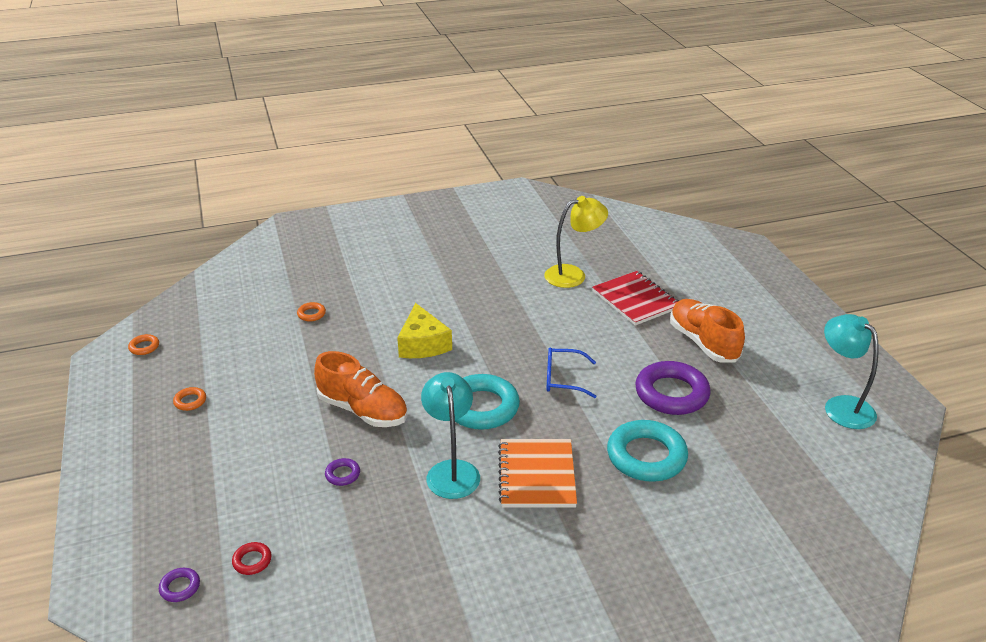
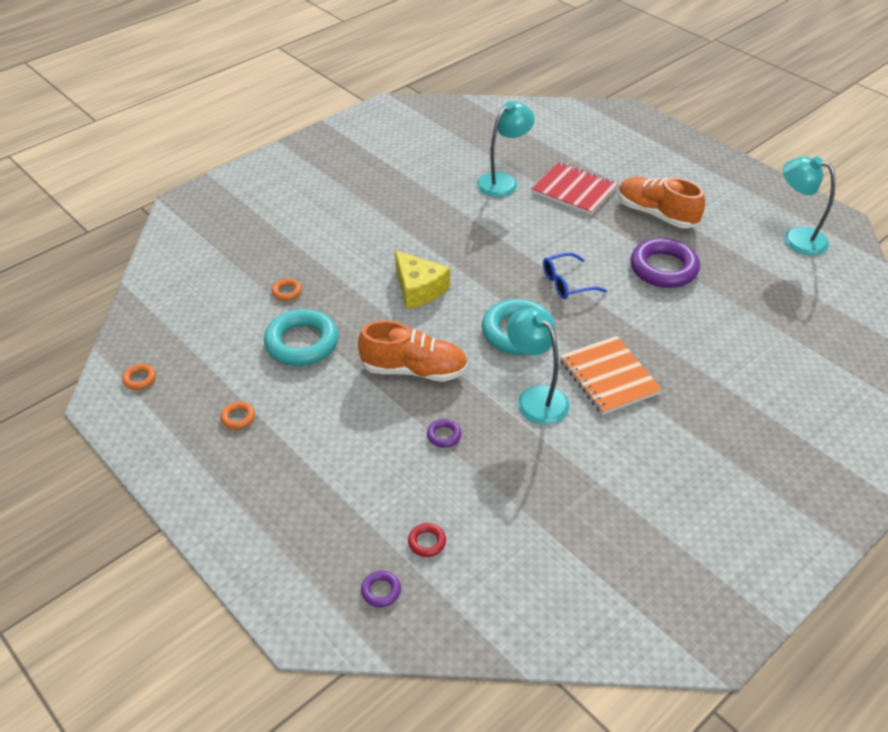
camera: 25 degrees left, 10 degrees up
(573, 275) = (503, 181): yellow lamp -> turquoise lamp
(646, 456) = (682, 330): turquoise ring -> turquoise ring (302, 343)

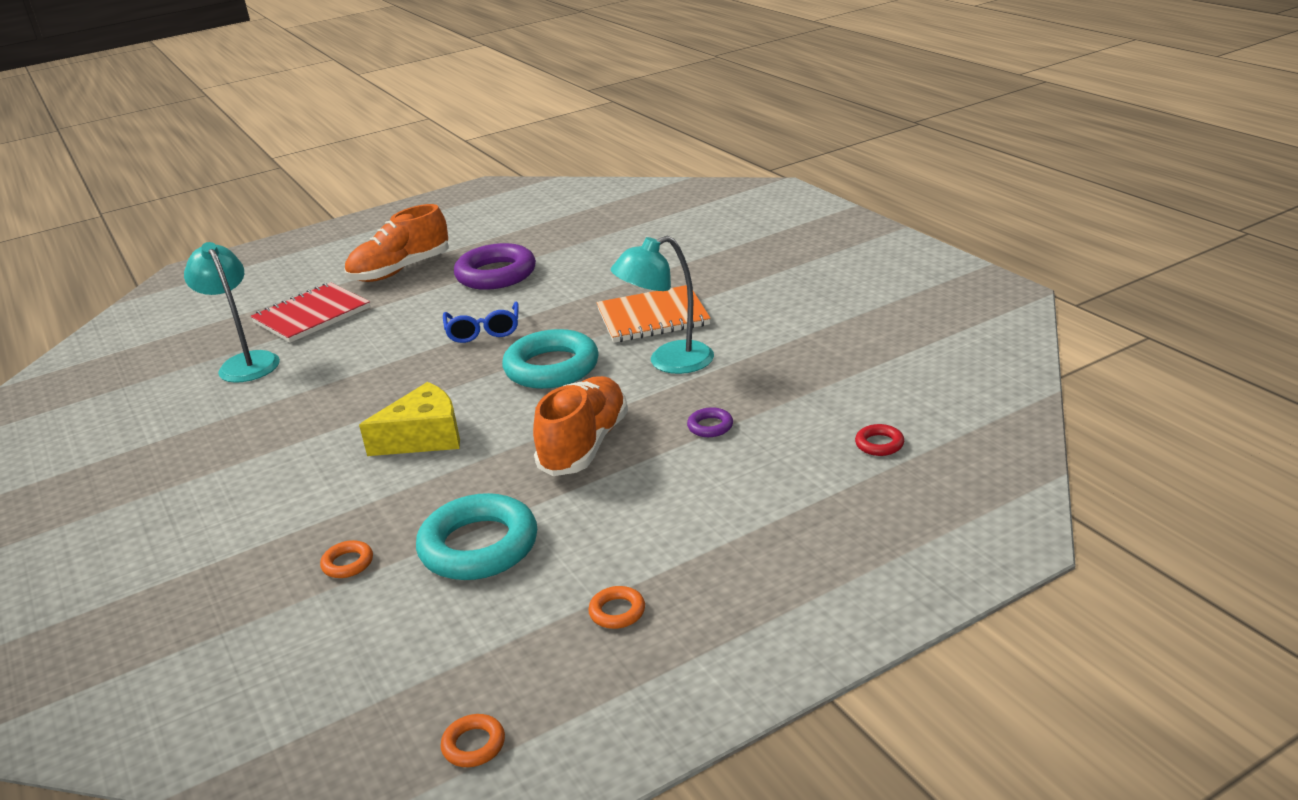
camera: 75 degrees left, 15 degrees down
(381, 591) = (952, 479): purple ring -> none
(796, 238) = (495, 207): turquoise lamp -> none

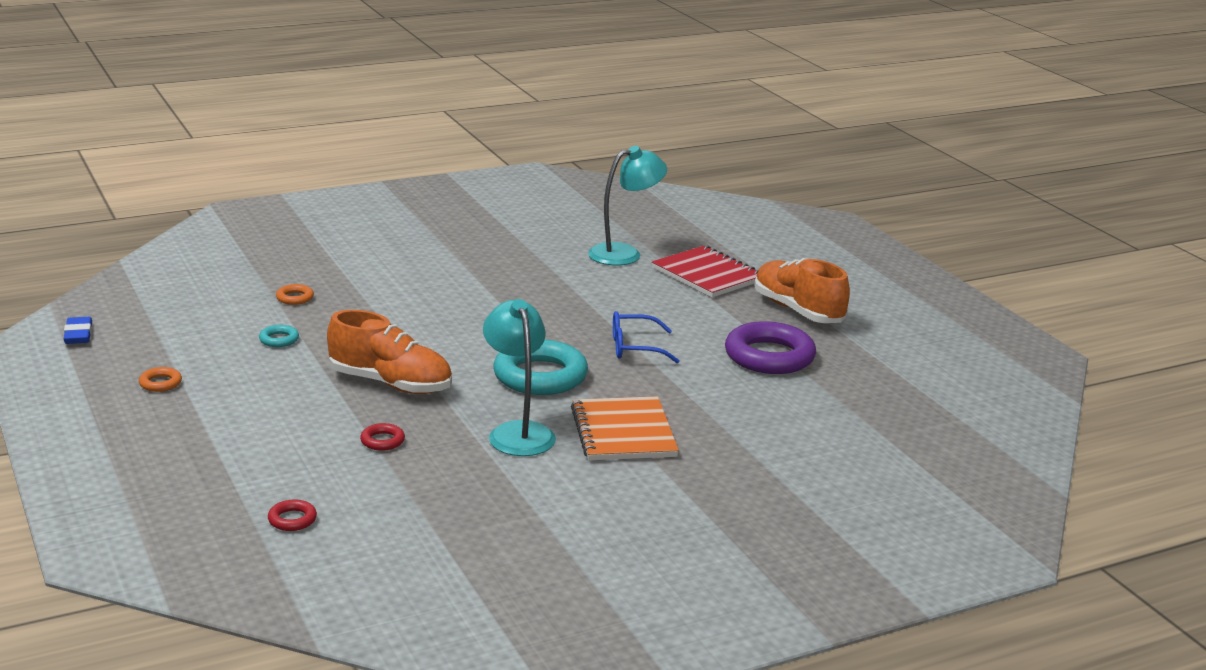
camera: 90 degrees right, 5 degrees down
(424, 437) = (449, 322): yellow cheese -> none
(474, 745) = (78, 335): orange ring -> blue eraser
(479, 546) = (279, 340): turquoise ring -> turquoise ring, size x0.43
(710, 426) = (382, 441): purple ring -> red ring

